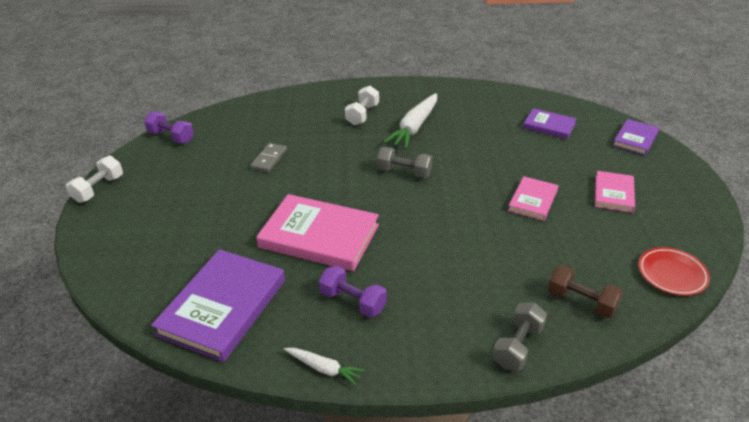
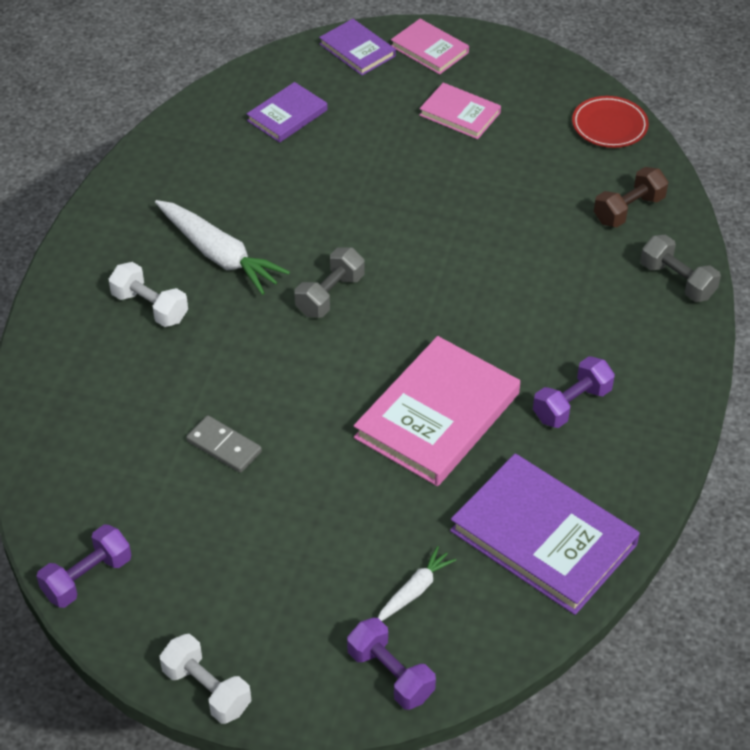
camera: 75 degrees left, 10 degrees up
(106, 255) = (390, 674): none -> purple dumbbell
(324, 368) = (669, 451): white carrot -> white carrot (414, 591)
(533, 200) = (444, 188): pink book -> pink book (429, 49)

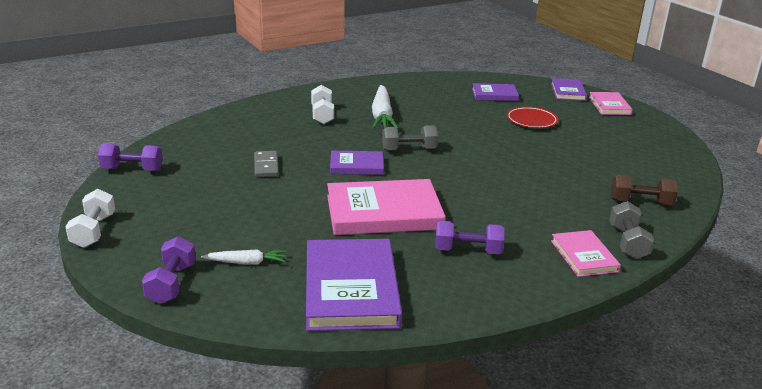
camera: 45 degrees right, 20 degrees down
(315, 366) = (356, 165): none -> purple book
(460, 114) = (590, 129): pink book -> pink book (584, 256)
(609, 126) = (680, 169): red plate -> red plate (531, 121)

